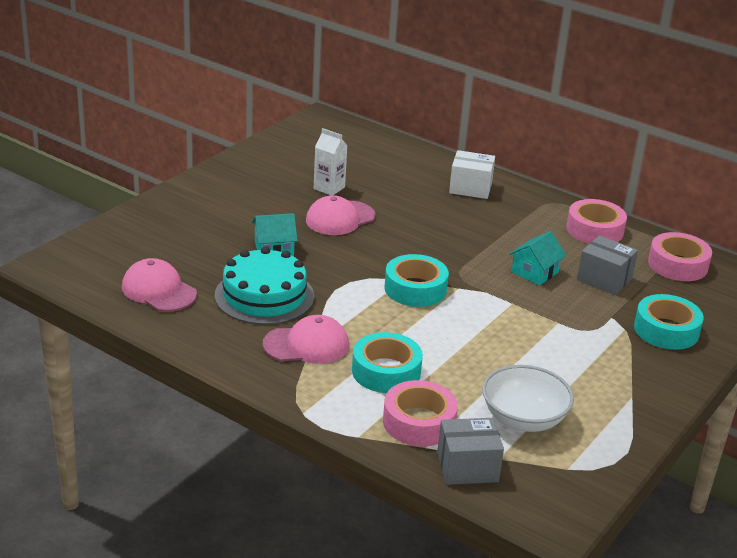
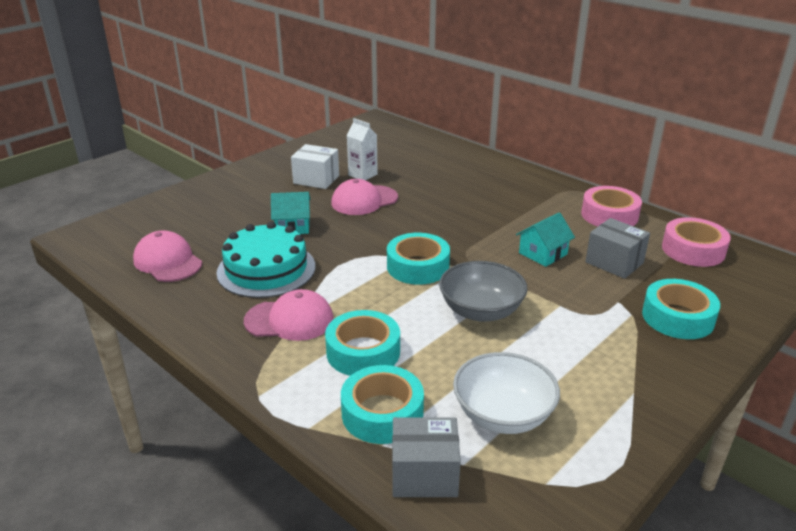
camera: 10 degrees right, 0 degrees up
(419, 422) = (382, 413): pink tape -> turquoise tape
(470, 188) = (494, 176): white box -> white box (316, 179)
(486, 330) = (481, 311): none -> grey bowl

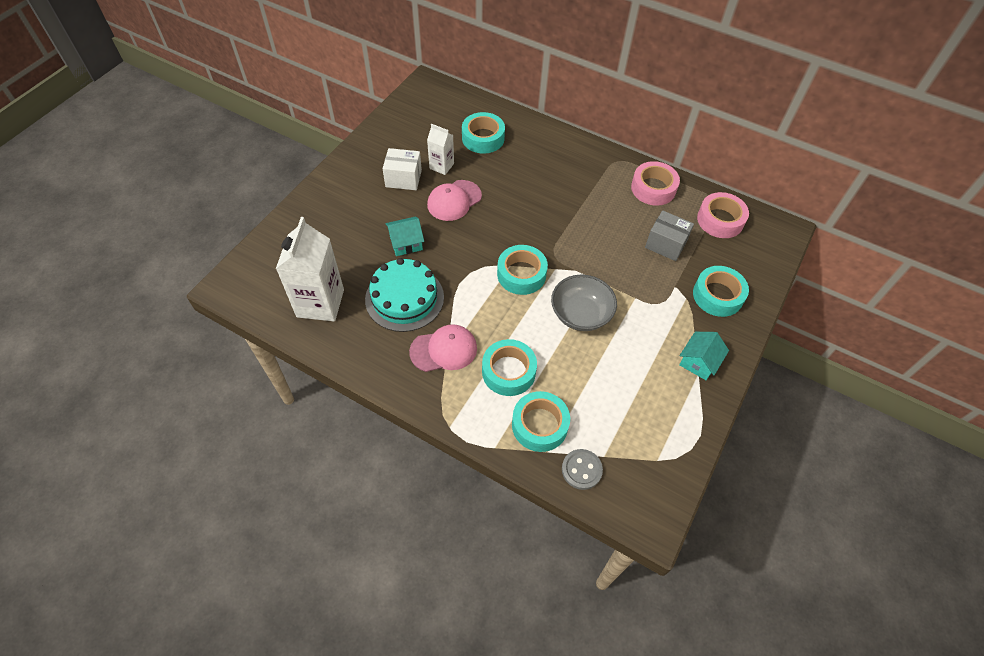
camera: 15 degrees left, 25 degrees up
(168, 261) = (320, 303): pink cap -> white carton
(418, 160) = (483, 138): none -> turquoise tape
(424, 474) = (581, 470): grey box -> grey button
(503, 415) = (619, 410): white bowl -> none
(543, 253) = (612, 243): turquoise house -> turquoise house (699, 362)

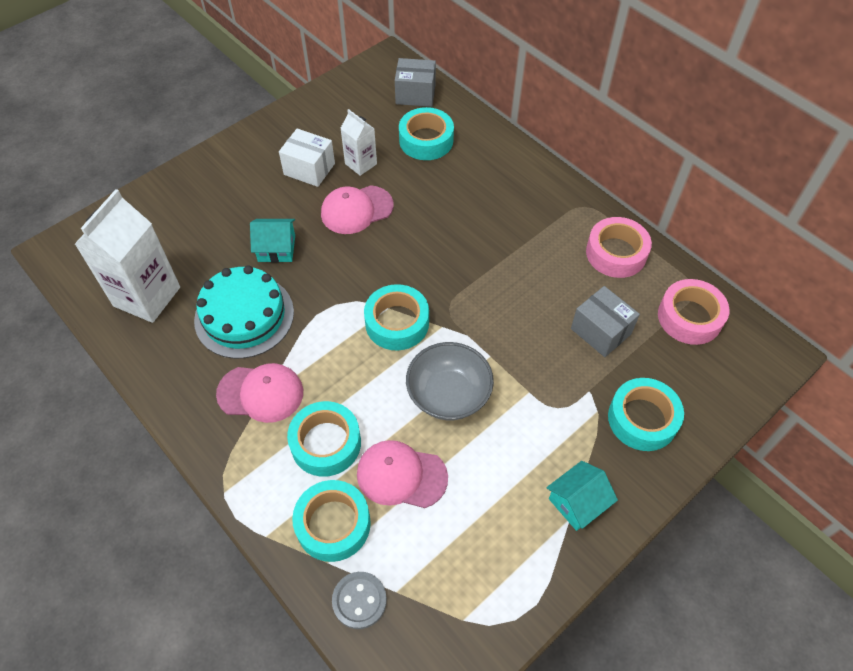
camera: 20 degrees right, 0 degrees up
(459, 105) = (415, 94): none -> grey box
(572, 378) = (401, 475): none -> pink cap

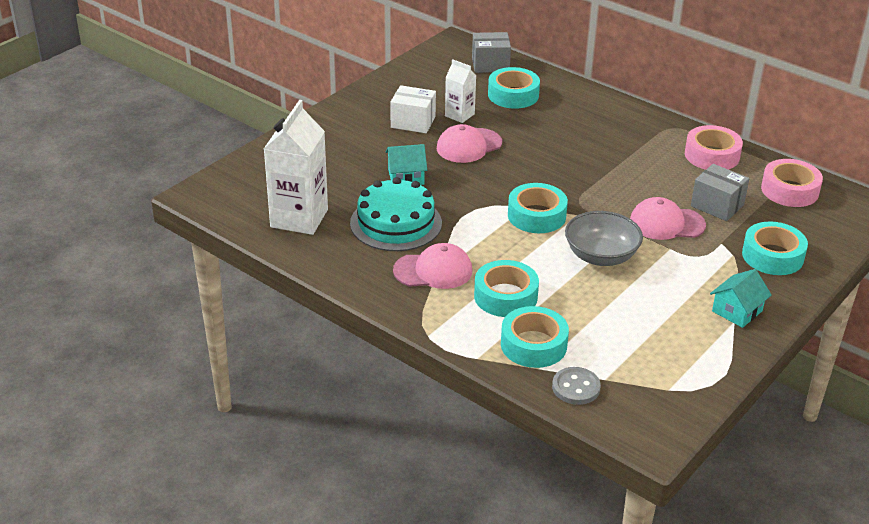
camera: 10 degrees left, 20 degrees down
(401, 475) = (580, 309): pink cap -> pink cap (666, 223)

